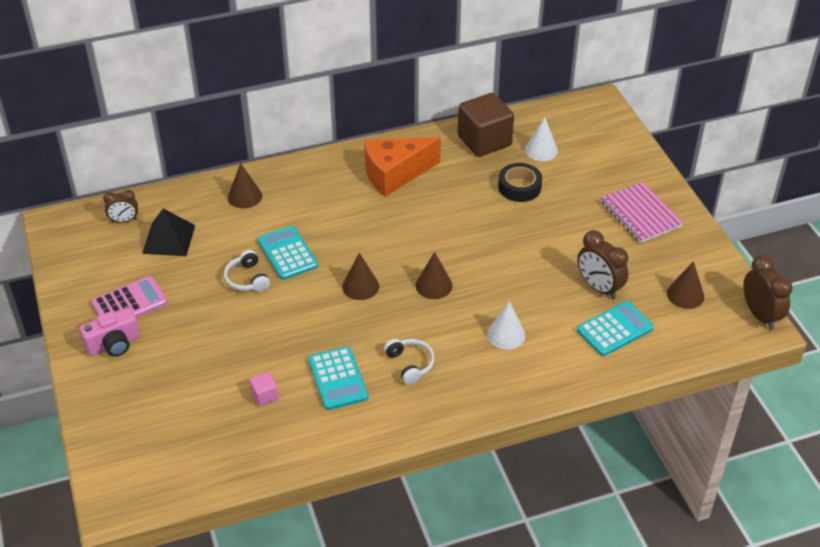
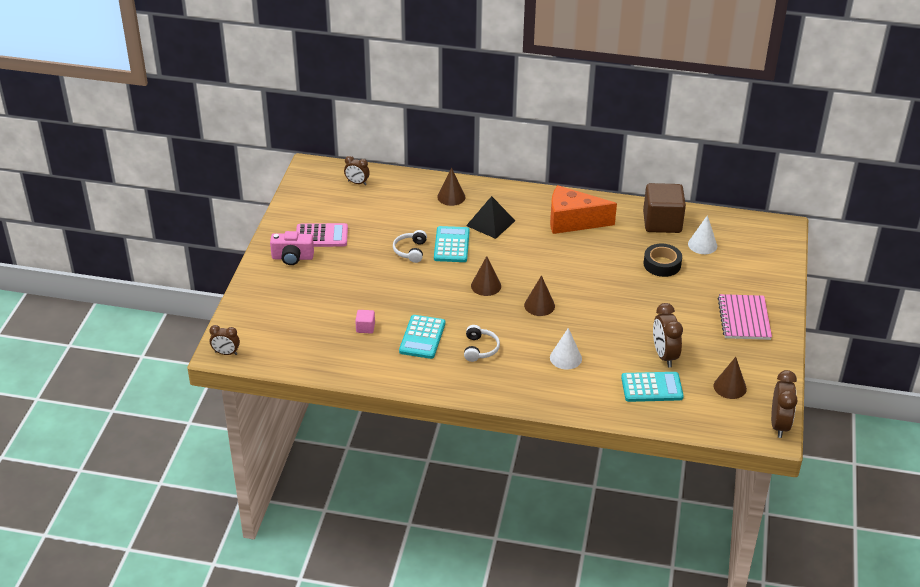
camera: 30 degrees right, 5 degrees down
(120, 505) = (226, 353): none -> brown clock
(169, 239) = (378, 205): black pyramid -> black pyramid (490, 223)

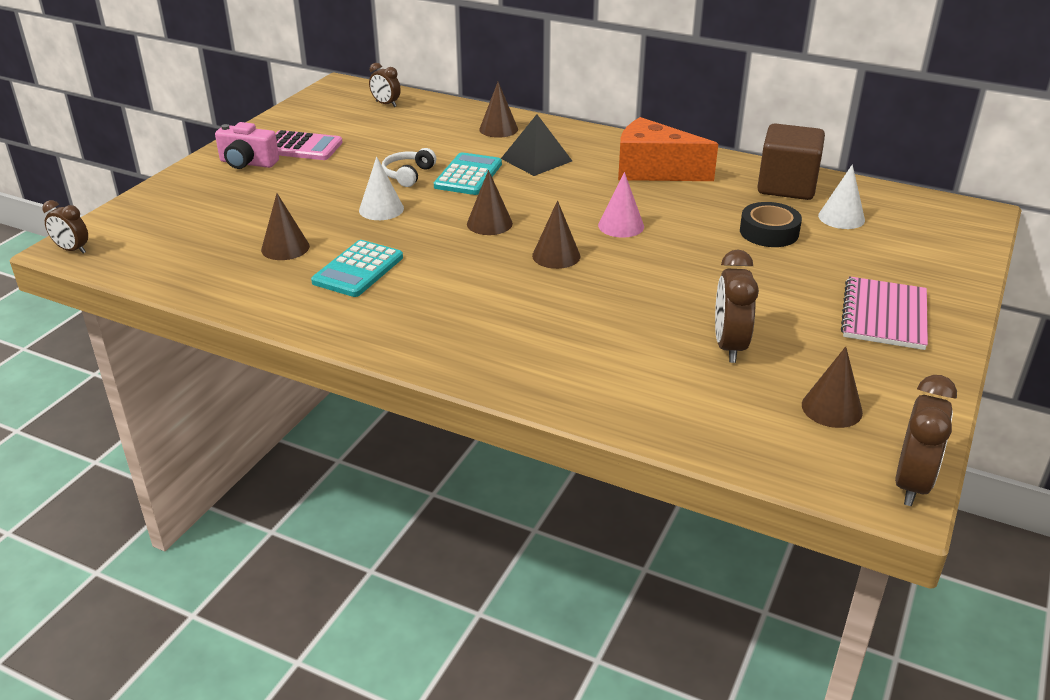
camera: 15 degrees right, 5 degrees down
(365, 328) = (285, 248): pink cube -> brown cone
(480, 349) = (435, 295): white headphones -> none
(565, 358) = (563, 326): white cone -> white cone (381, 209)
(569, 274) = (621, 226): none -> pink cone
(652, 387) = (690, 388): turquoise calculator -> none

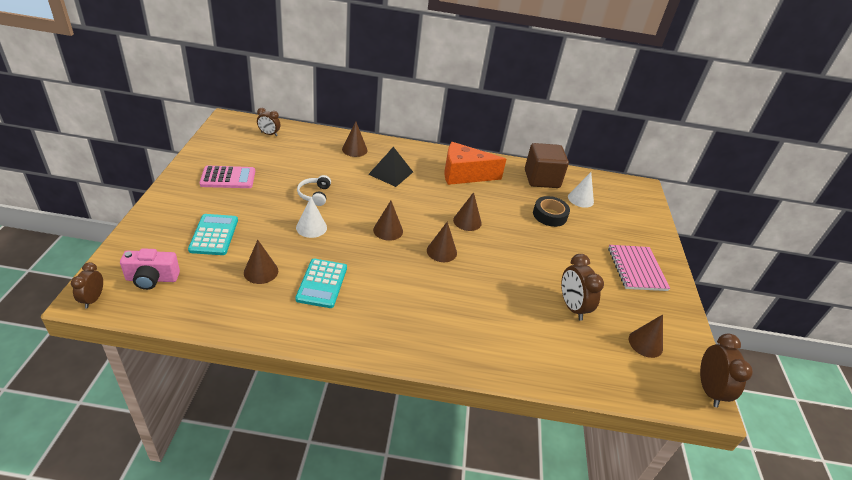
camera: 25 degrees left, 5 degrees up
(72, 250) = (93, 299): brown clock -> brown clock turned 90 degrees clockwise
(247, 163) = (194, 197): pink camera -> pink camera (152, 279)
(468, 175) = (354, 191): turquoise calculator -> turquoise calculator (214, 235)
(621, 226) = (467, 221): pink cone -> brown cone

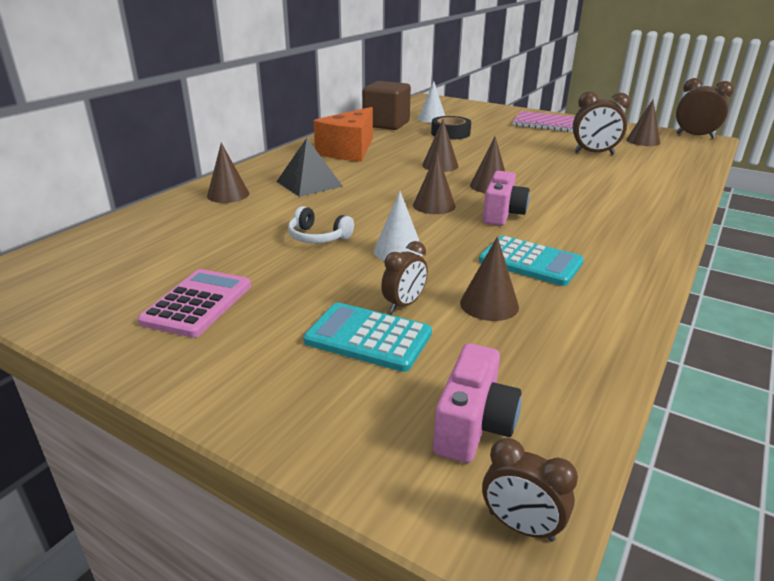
camera: 60 degrees left, 10 degrees down
(269, 134) = (98, 248): brown clock -> brown clock (404, 304)
(391, 263) = (502, 214): none -> pink camera

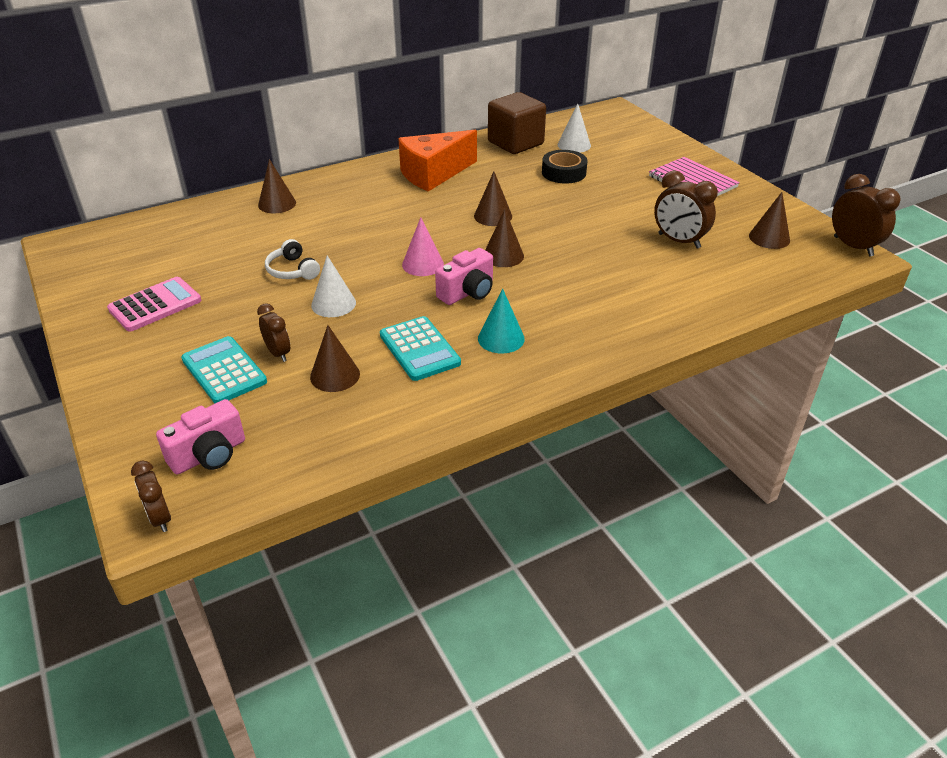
camera: 30 degrees right, 10 degrees up
(309, 184) = (351, 208): black pyramid -> none
(404, 304) = (278, 353): brown clock -> brown clock turned 105 degrees counterclockwise
(434, 205) = (423, 264): brown cone -> pink cone
(581, 236) = (501, 338): none -> turquoise cone

